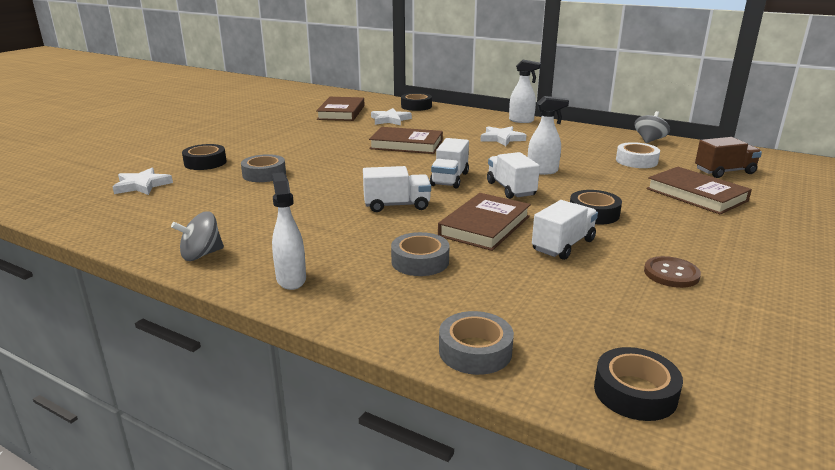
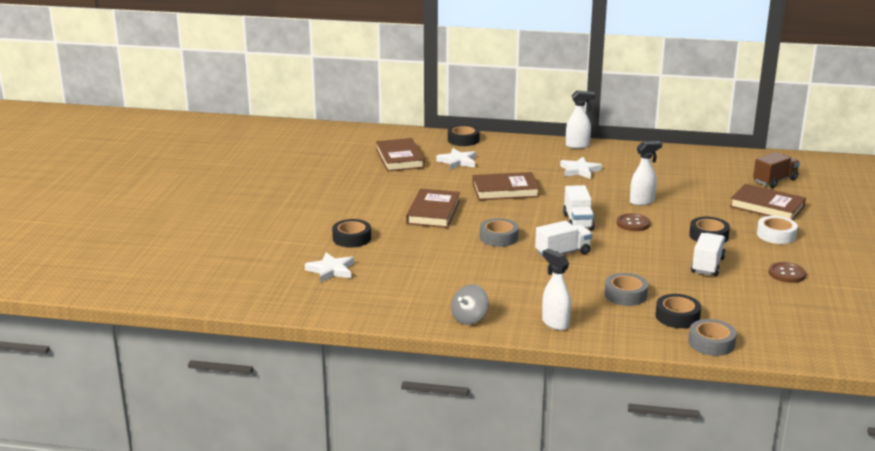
camera: 20 degrees left, 0 degrees up
(264, 174) = (421, 242): grey tape -> grey tape (499, 237)
(485, 226) = (643, 260): brown book -> brown book (433, 212)
(510, 189) = (633, 223): white truck -> brown button
(635, 392) = (808, 346): black tape -> black tape (677, 316)
(636, 161) = (705, 179): white tape -> white tape (776, 235)
(649, 140) = (700, 154): grey spinning top -> none

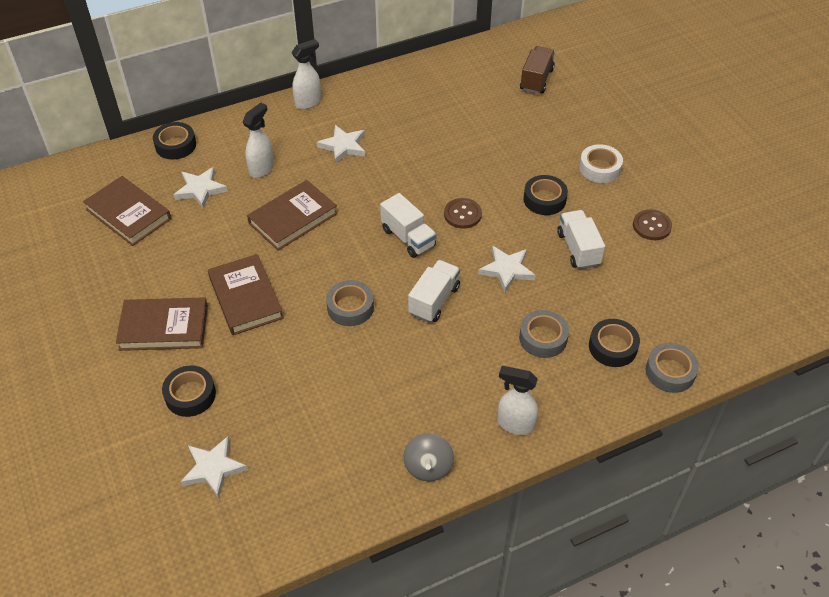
camera: 35 degrees left, 25 degrees up
(636, 257) = (507, 270): none -> white star
(642, 202) = (444, 172): white spray bottle -> white spray bottle (262, 169)
(767, 207) = (560, 126): brown book -> brown book (164, 327)

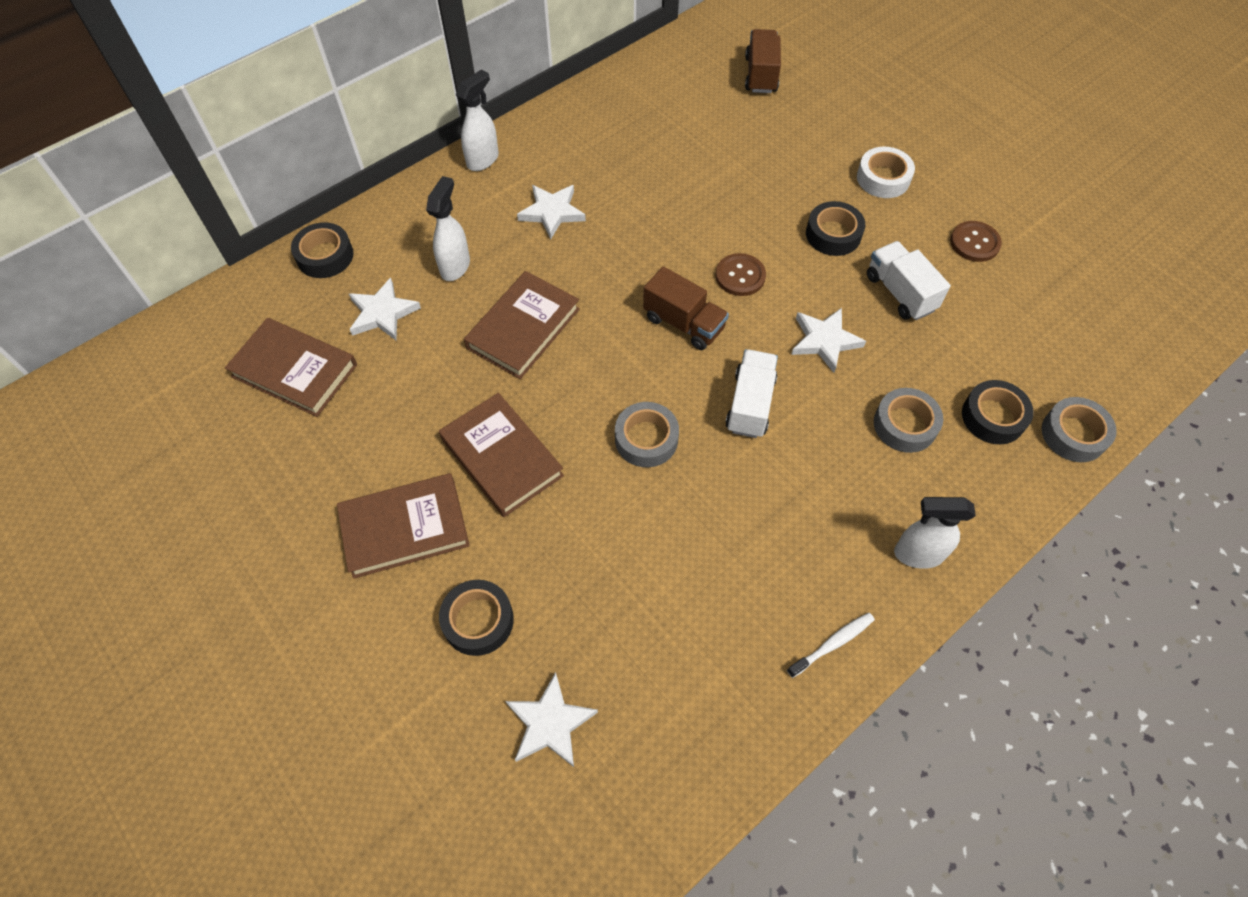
camera: 15 degrees left, 10 degrees up
(408, 238) = (684, 323): white truck -> brown truck
(428, 467) = (832, 644): grey spinning top -> white toothbrush

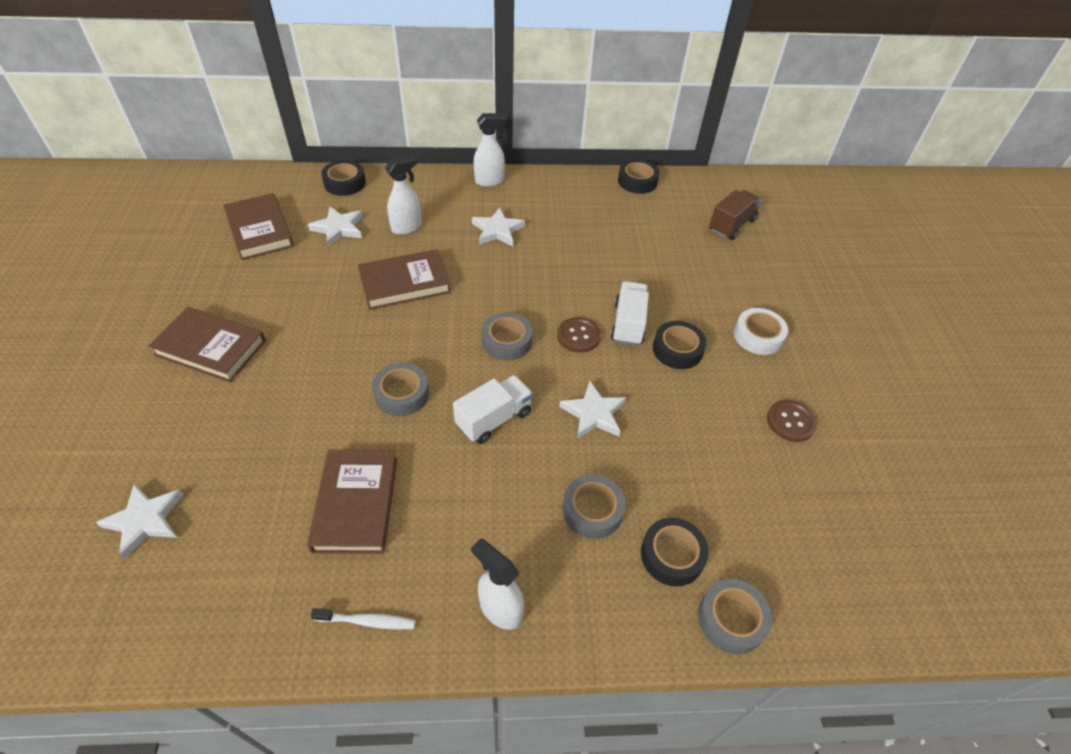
camera: 35 degrees right, 10 degrees down
(478, 620) = (183, 428): black tape -> black tape (637, 181)
(502, 457) = (307, 346): brown book -> brown book (356, 503)
(684, 323) = (507, 341): brown truck -> grey tape
(900, 293) = (688, 418): white truck -> white truck (628, 324)

